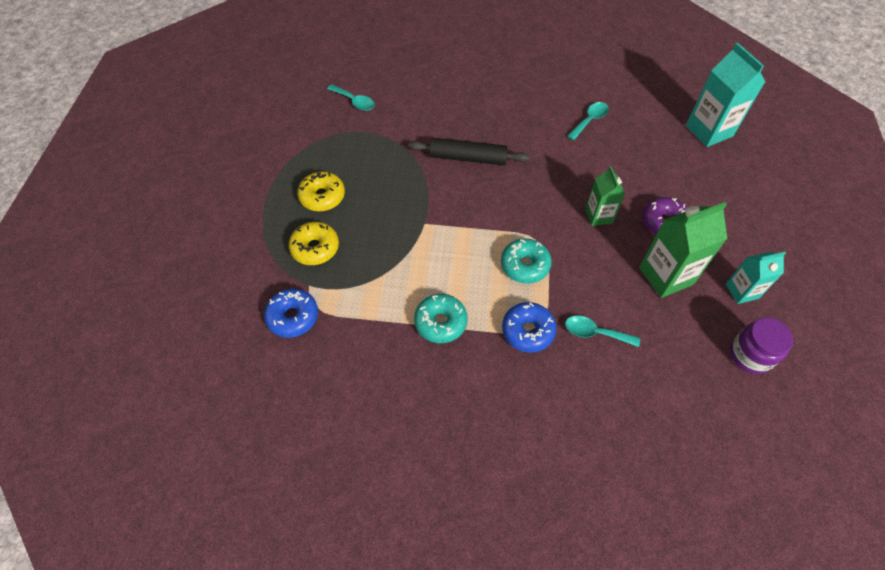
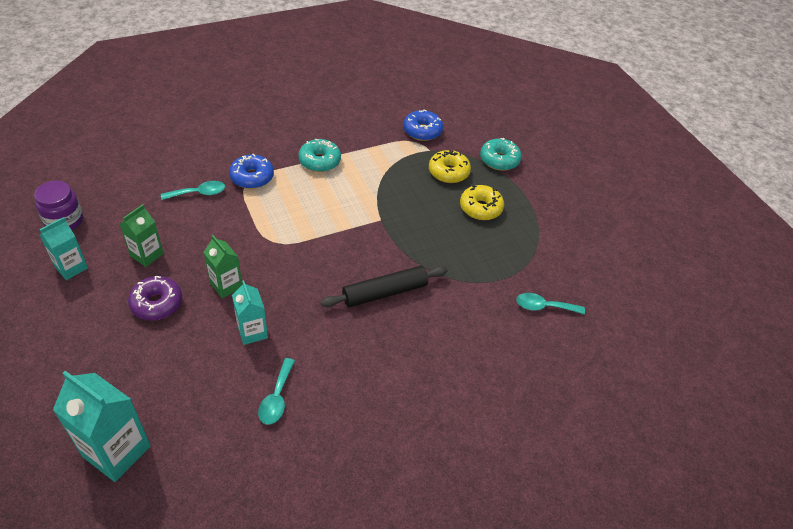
camera: 145 degrees right, 10 degrees down
(525, 265) = (276, 219): turquoise donut -> turquoise donut (499, 160)
(590, 169) = (252, 332): none -> turquoise carton
(665, 276) = (147, 255): green carton -> green carton, size x0.61

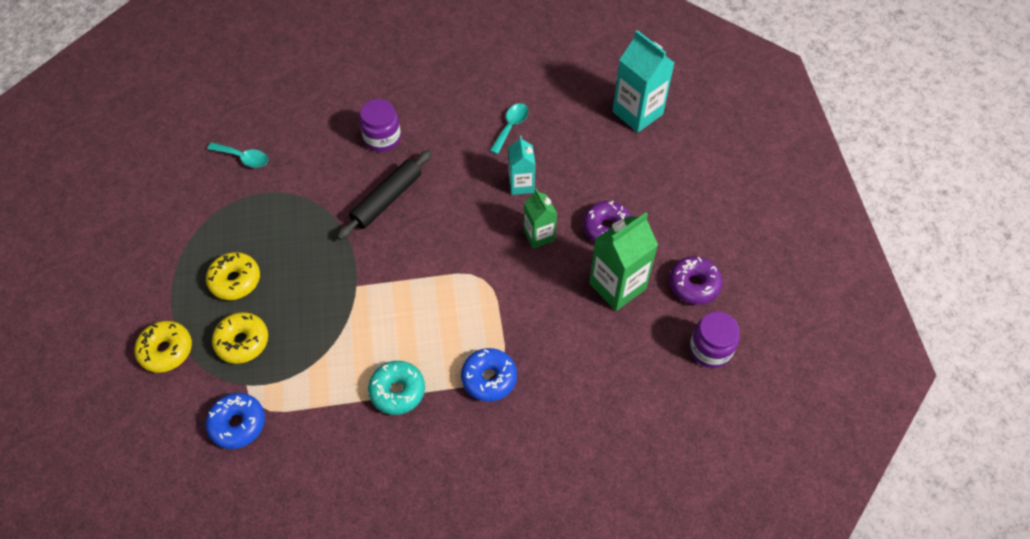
camera: 160 degrees left, 10 degrees up
(71, 267) = (694, 285): turquoise carton -> purple donut
(147, 255) = (617, 286): green carton -> green carton, size x1.65
(199, 193) = (557, 363): turquoise spoon -> none
(385, 292) = (387, 199): black rolling pin -> black rolling pin turned 45 degrees counterclockwise
(417, 354) = (382, 138): none -> purple jar
(499, 160) = (166, 350): turquoise donut -> yellow donut

